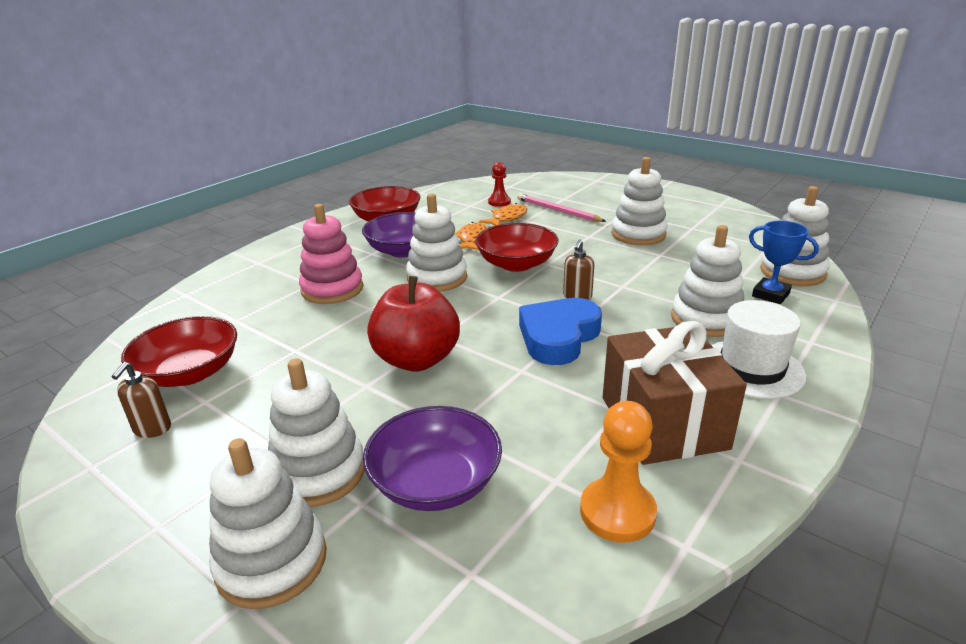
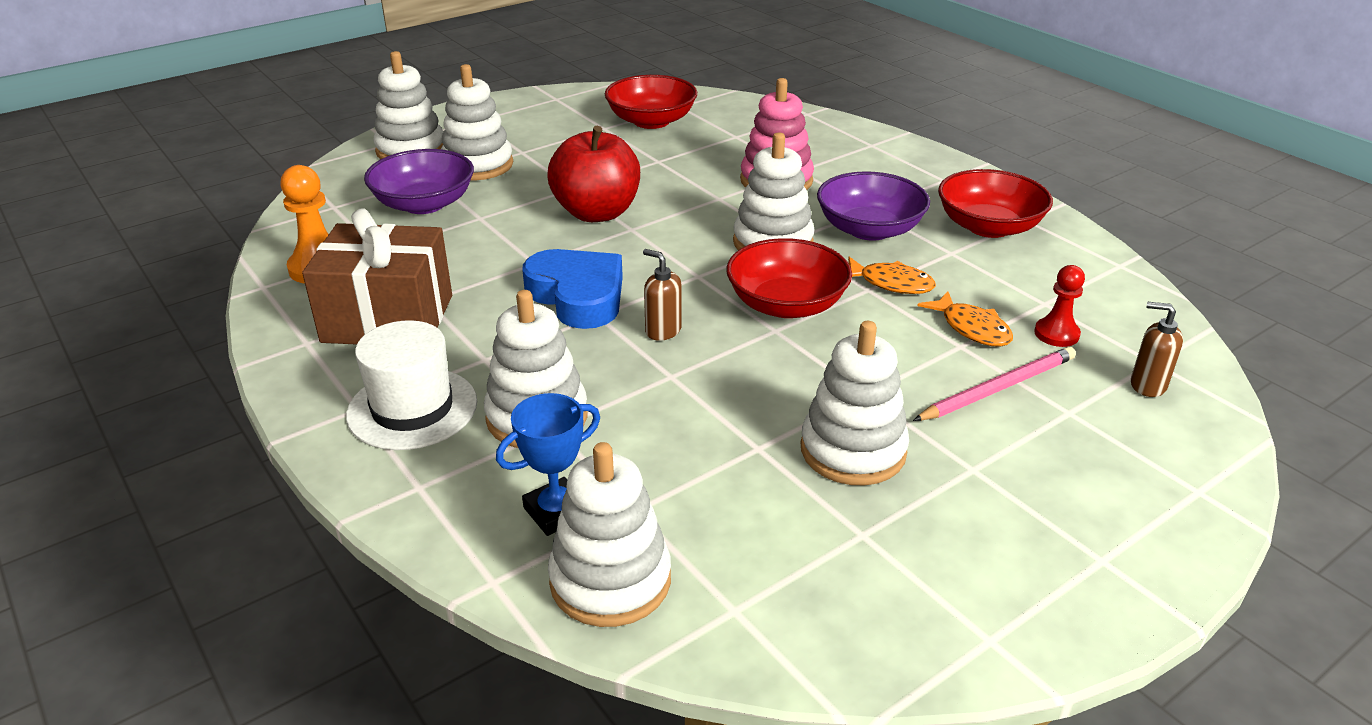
camera: 105 degrees right, 5 degrees up
(152, 429) = (582, 113): brown soap dispenser -> brown soap dispenser (1147, 385)

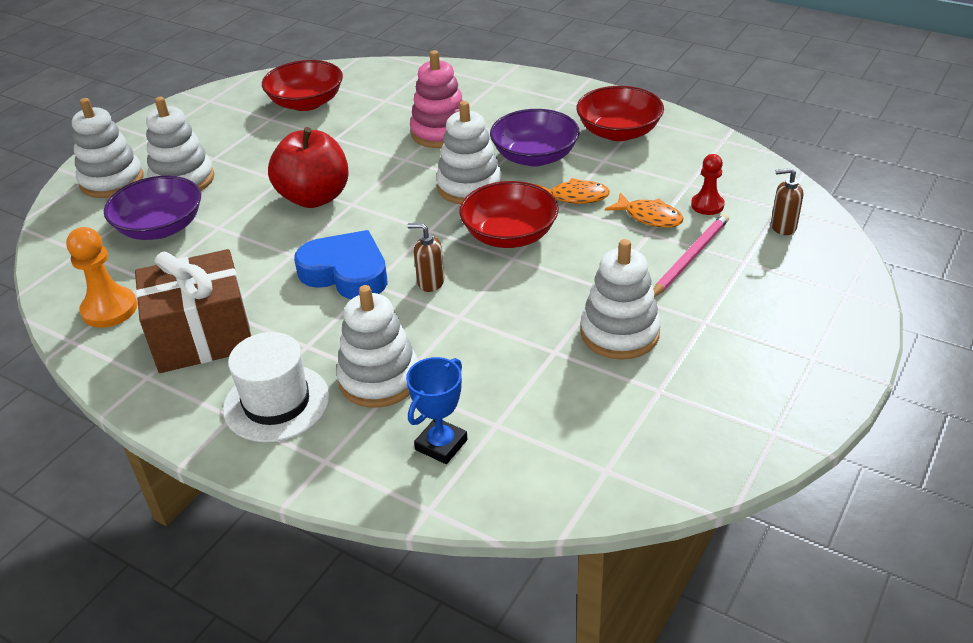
camera: 20 degrees left, 5 degrees up
(610, 580) = (511, 480): white stacking toy -> none

